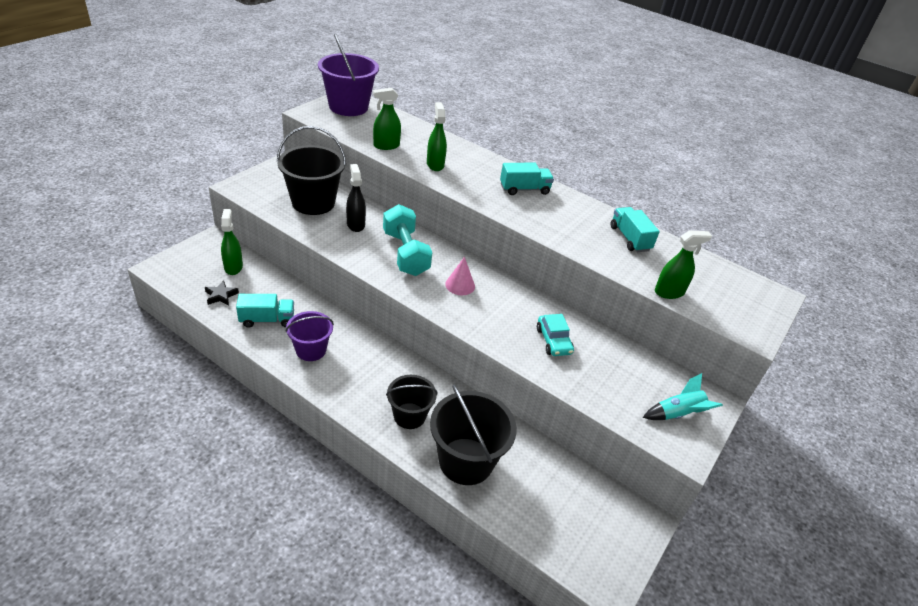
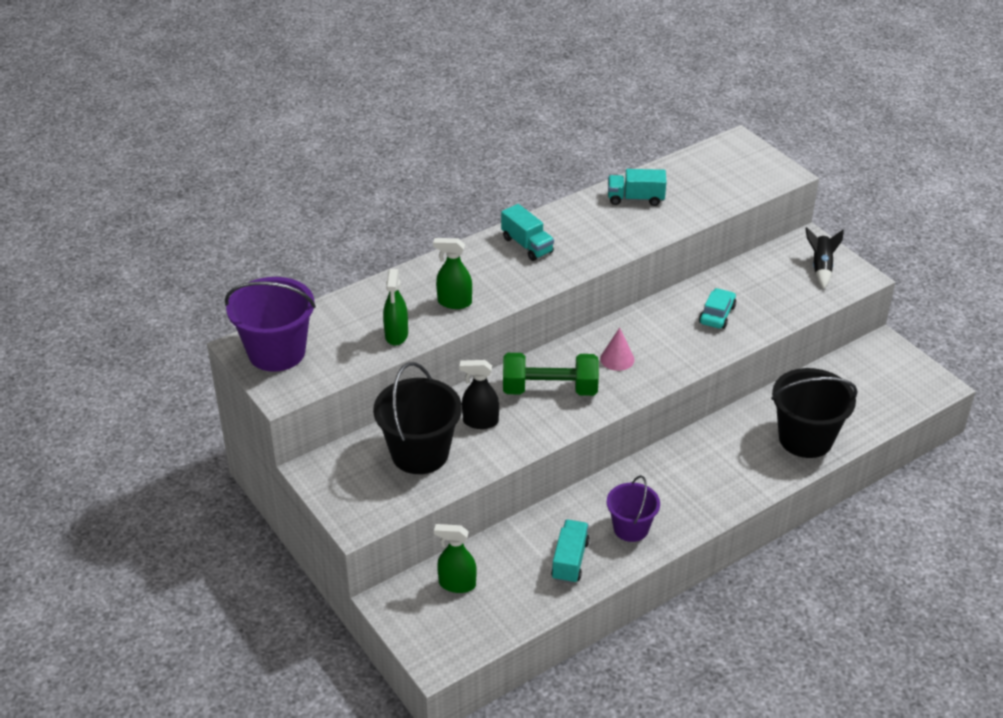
camera: 65 degrees left, 0 degrees up
(221, 295) = (513, 600): black star -> none
(405, 253) = (550, 389): turquoise dumbbell -> green dumbbell
(409, 416) = (743, 466): black bucket -> none
(524, 189) = (527, 245): turquoise truck -> turquoise truck turned 135 degrees clockwise
(553, 341) = (717, 315): turquoise car -> turquoise car turned 75 degrees counterclockwise
(669, 292) = (723, 202): green spray bottle -> none
(678, 414) = (821, 267): turquoise rocket -> black rocket

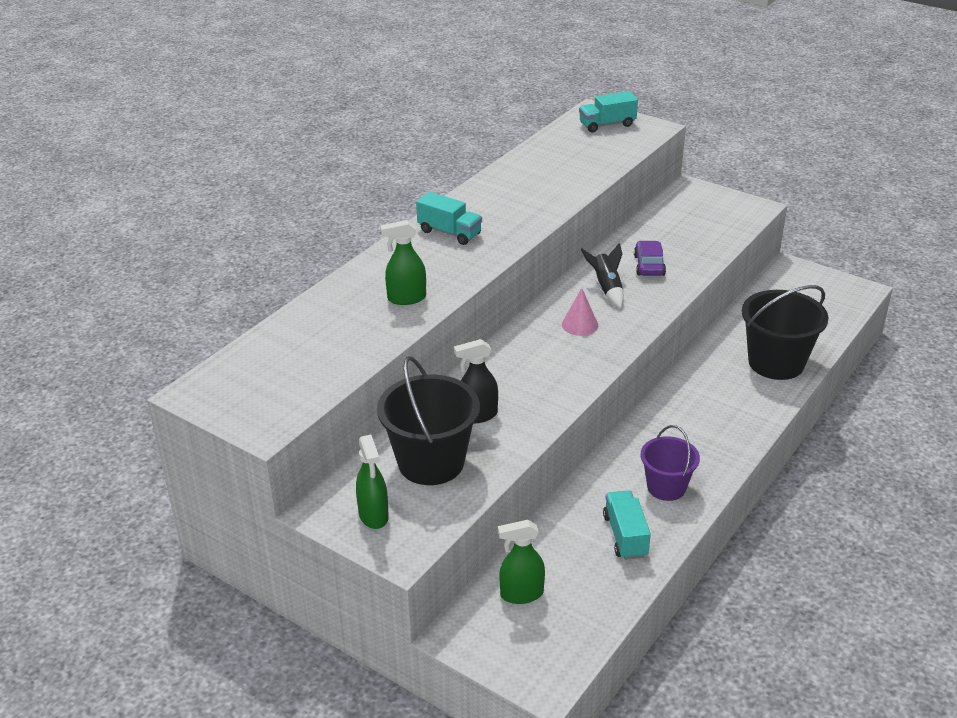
camera: 20 degrees left, 5 degrees down
(276, 352) = (236, 389): purple bucket -> none
(396, 335) = (363, 342): green spray bottle -> green spray bottle (373, 515)
(550, 389) = (530, 368): green dumbbell -> none
(635, 199) = (530, 173): turquoise truck -> turquoise truck (607, 125)
(717, 315) = (649, 265): turquoise car -> purple car
(821, 267) = (715, 207): black rocket -> black rocket (606, 288)

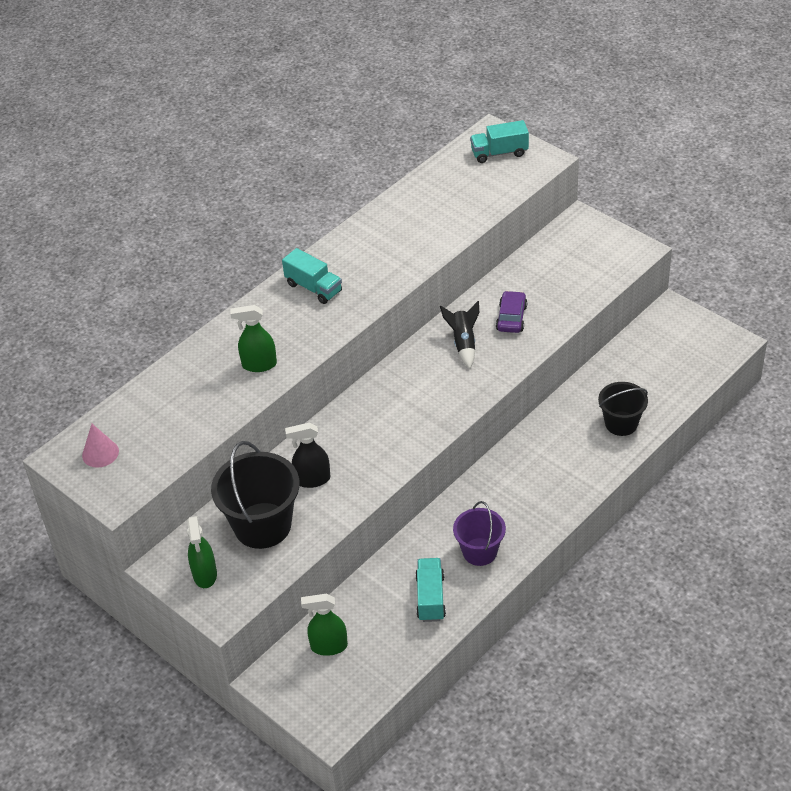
camera: 10 degrees right, 10 degrees up
(580, 325) = (427, 385): pink cone -> pink cone (100, 453)
(776, 363) = (621, 423): black bucket -> black bucket, size x0.62

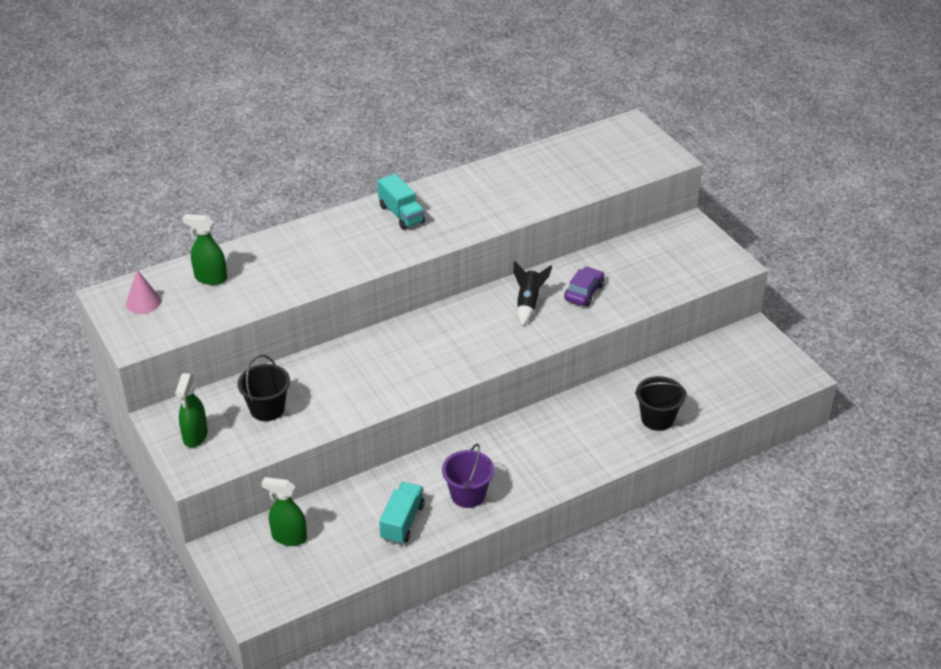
camera: 15 degrees right, 5 degrees down
(259, 365) = (319, 265): green spray bottle -> green spray bottle (210, 278)
(262, 525) = (267, 409): black bucket -> black bucket, size x0.62
(312, 479) = (331, 382): black spray bottle -> none
(499, 153) = (629, 143): turquoise truck -> none

